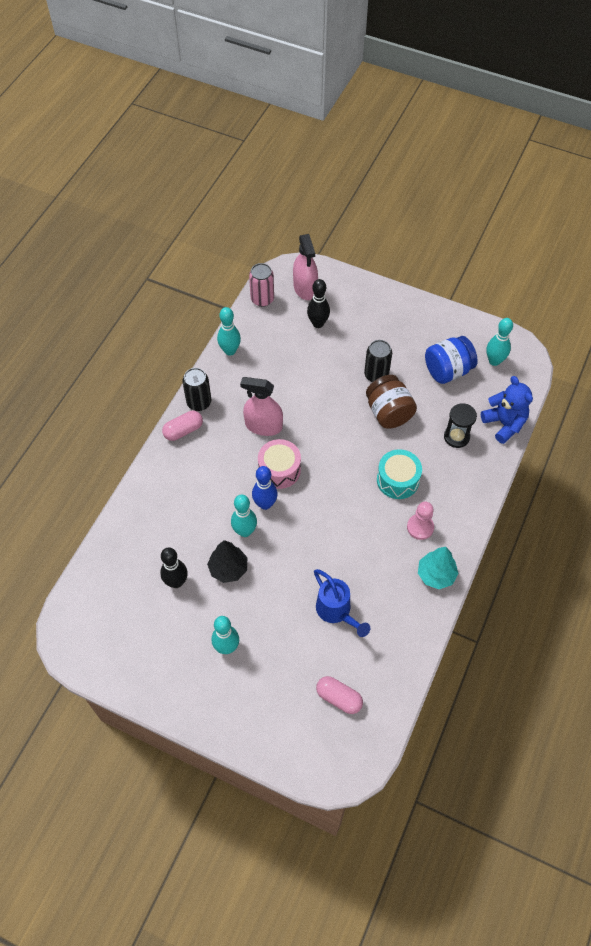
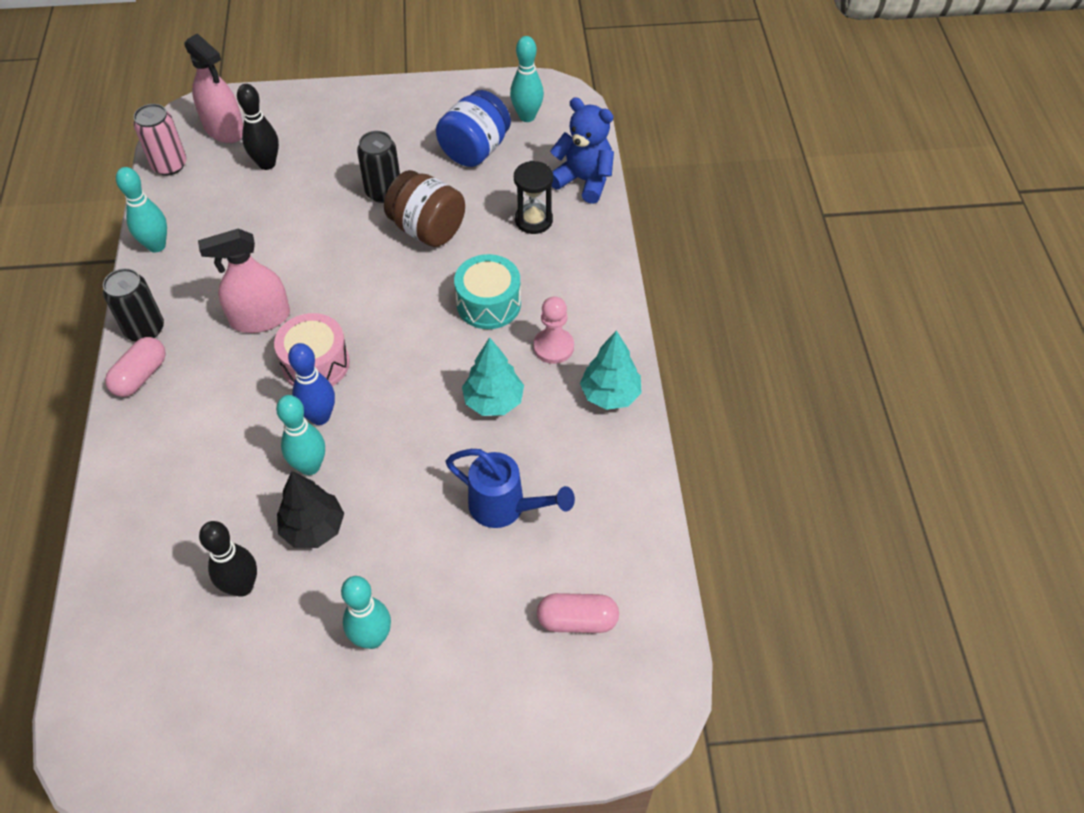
camera: 30 degrees left, 5 degrees down
(366, 544) = (493, 401): none -> turquoise tree

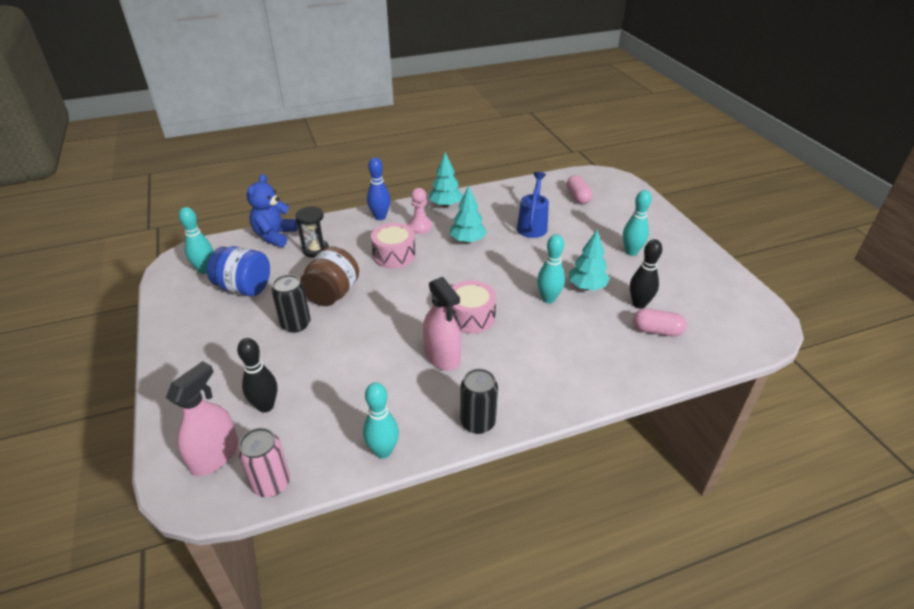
camera: 105 degrees left, 15 degrees down
(140, 376) = (522, 407): pink capsule -> pink capsule (657, 331)
(313, 528) = (586, 287): black tree -> turquoise tree
(320, 417) = (511, 304): blue bowling pin -> blue bowling pin (380, 217)
(488, 303) = (394, 255): turquoise drum -> pink drum

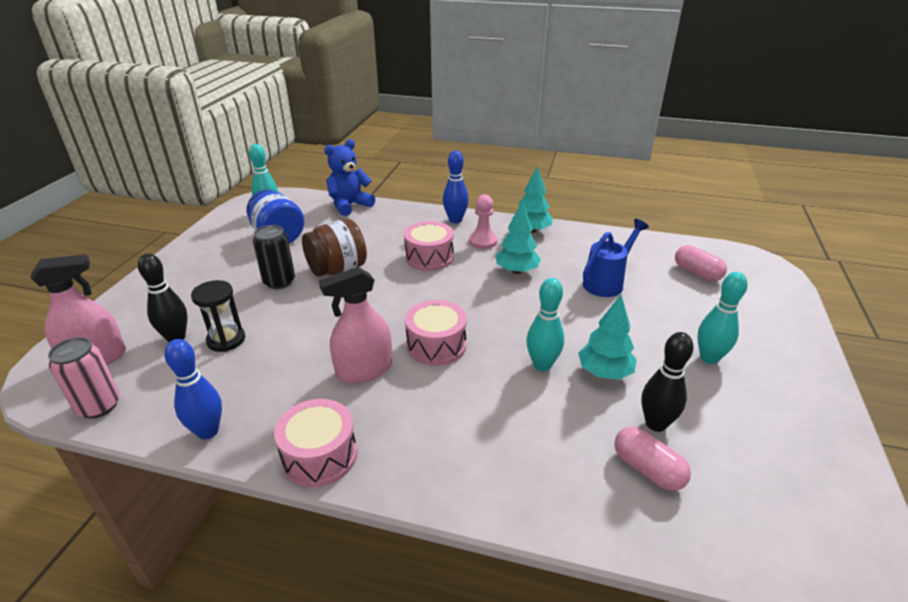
camera: 35 degrees right, 5 degrees down
(316, 250) = (368, 228): black hourglass -> black hourglass (226, 340)
(383, 451) = (208, 431): turquoise bowling pin -> blue bowling pin
(442, 356) = (364, 370): pink spray bottle -> pink spray bottle turned 60 degrees clockwise
(478, 422) = (320, 456): black can -> pink drum
(578, 197) = (697, 273): pink capsule -> pink capsule turned 60 degrees counterclockwise

